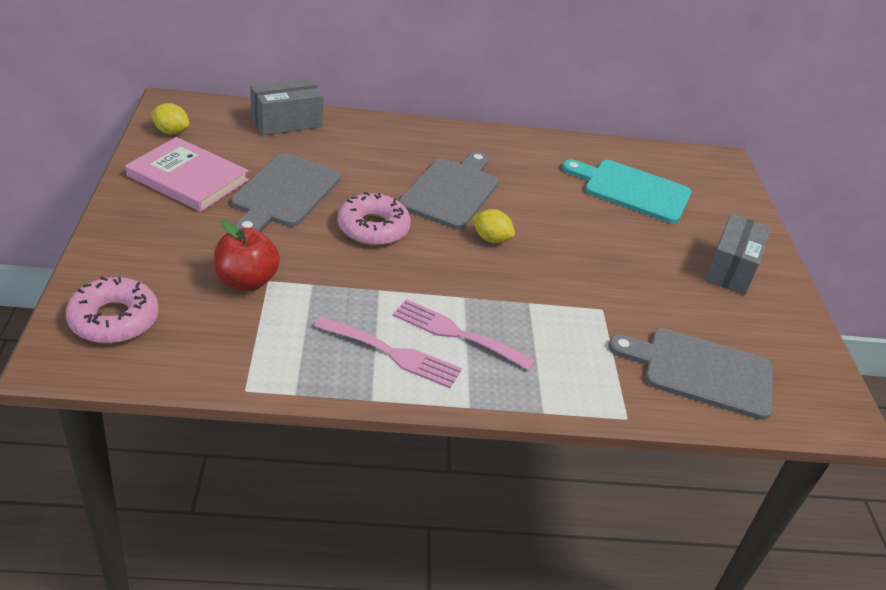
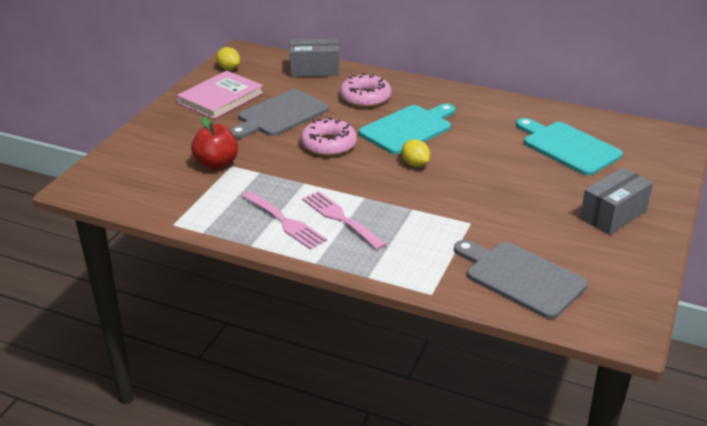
camera: 30 degrees right, 5 degrees down
(114, 319) = (120, 172): pink donut -> pink donut (365, 97)
(188, 178) = (220, 98): pink book -> pink book turned 75 degrees clockwise
(452, 191) = (408, 129): grey cutting board -> turquoise cutting board

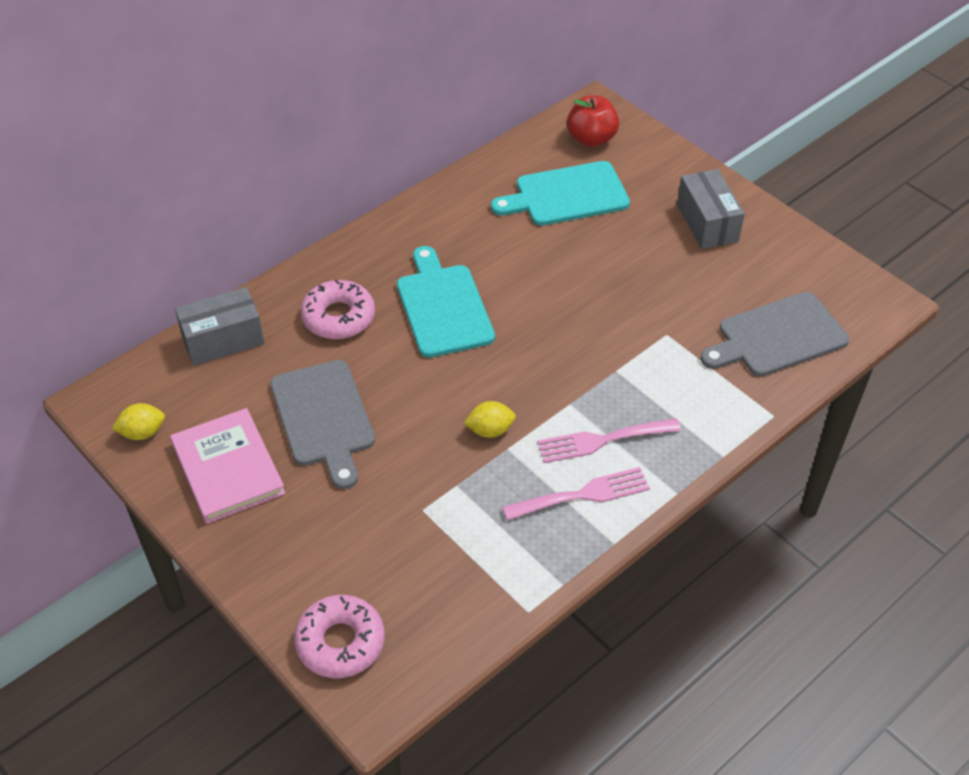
camera: 65 degrees left, 15 degrees up
(216, 164) = (408, 524): red apple -> red apple (591, 139)
(314, 70) = (223, 340): grey box -> grey box turned 45 degrees clockwise
(328, 144) = (432, 394): pink donut -> pink donut (340, 642)
(415, 164) = (526, 332): yellow lemon -> yellow lemon (490, 430)

